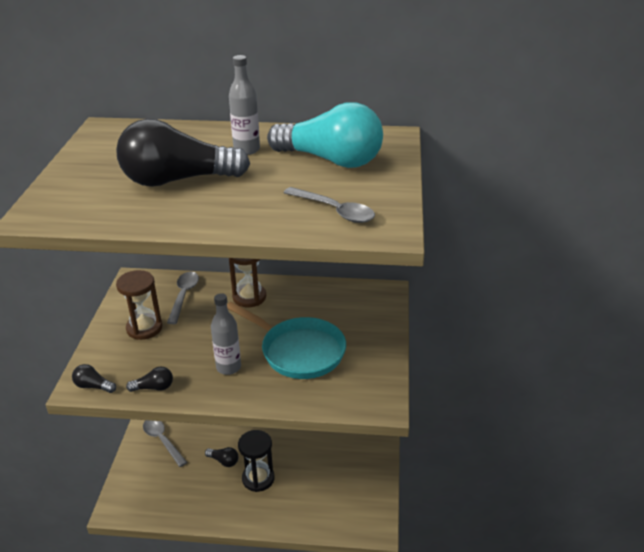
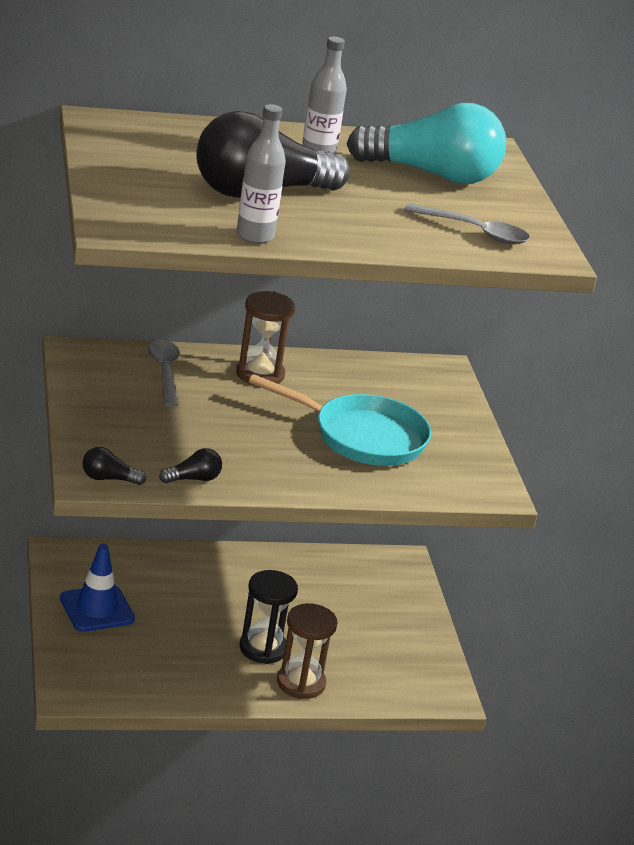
camera: 20 degrees left, 5 degrees down
(144, 328) = (134, 412): brown hourglass -> brown hourglass (301, 683)
(162, 440) = (97, 609): grey spoon -> blue traffic cone
(224, 461) = (203, 630): black light bulb -> none
(228, 367) = (280, 455): grey bottle -> grey bottle (255, 236)

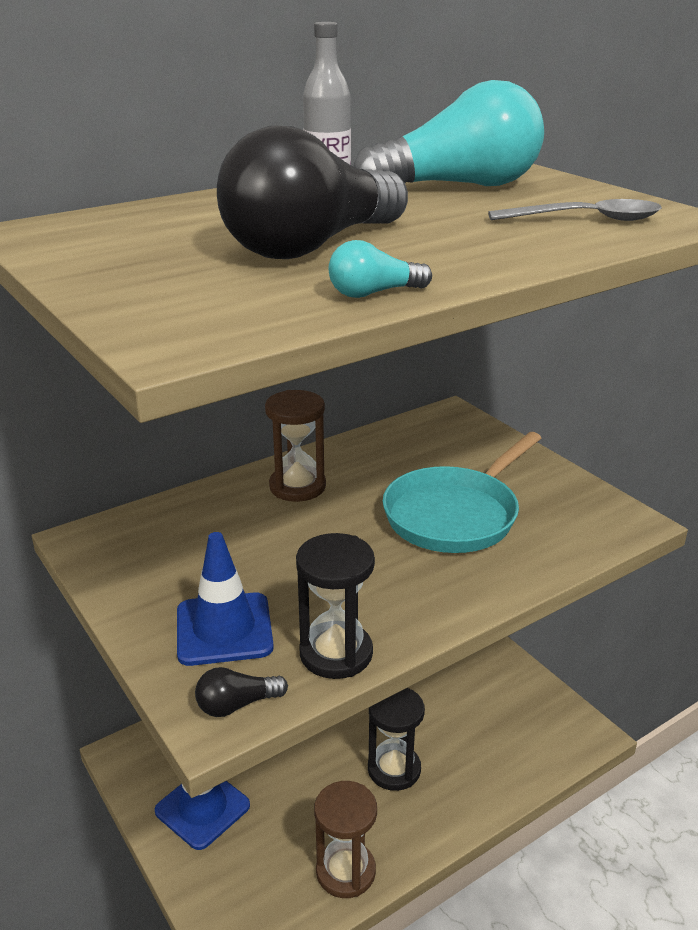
camera: 20 degrees left, 0 degrees up
(132, 439) = (224, 629): none -> blue traffic cone
(165, 372) = (199, 525): grey spoon -> none
(193, 479) = (336, 653): black light bulb -> black hourglass
(255, 236) = (374, 293): grey bottle -> turquoise light bulb
(301, 683) = (457, 793): brown hourglass -> brown hourglass (345, 871)
(362, 437) = (455, 515): turquoise pan -> turquoise pan turned 135 degrees clockwise

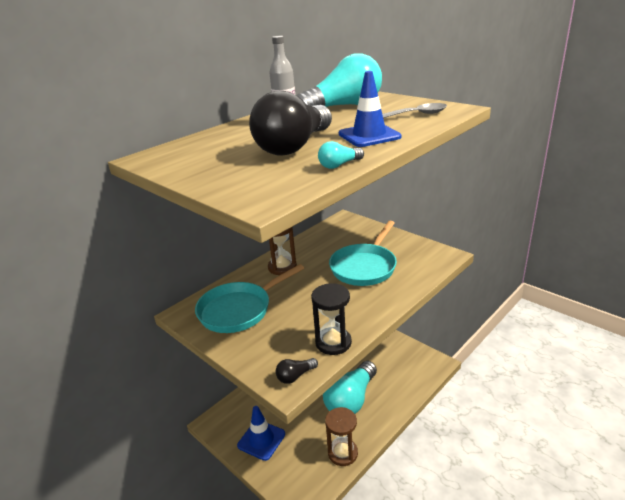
camera: 10 degrees left, 0 degrees up
(185, 553) = (239, 310): none -> turquoise pan
(224, 629) = (274, 342): blue traffic cone -> blue traffic cone (369, 136)
(394, 769) = (351, 399): black hourglass -> turquoise light bulb

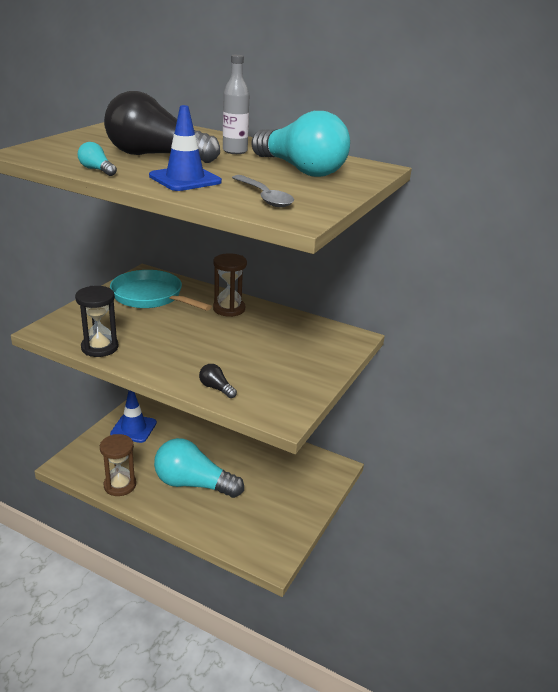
camera: 70 degrees right, 0 degrees up
(295, 376) = (55, 333): black light bulb -> black light bulb (216, 388)
(364, 267) = (240, 357): turquoise pan -> none

